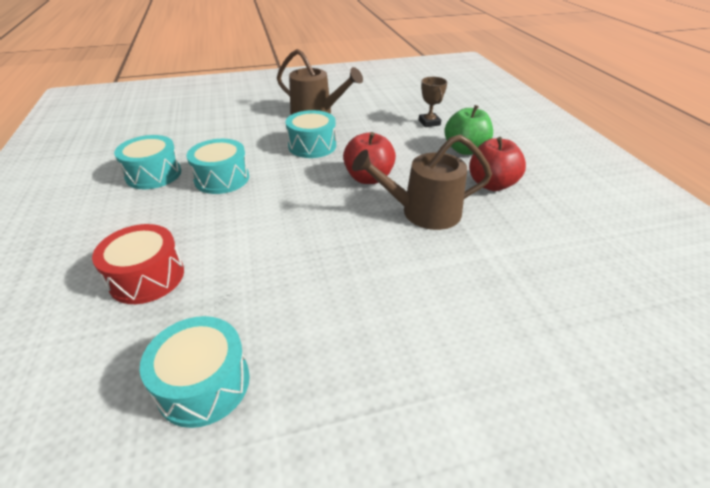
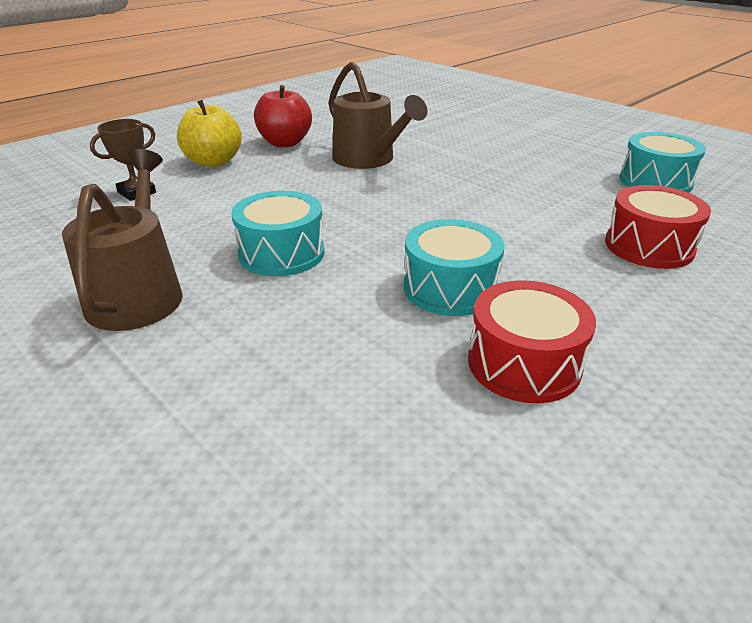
camera: 120 degrees left, 5 degrees down
(153, 174) = (524, 363): turquoise drum -> red drum
(368, 178) = (333, 194): red apple -> none
(465, 150) = (213, 162): green apple -> yellow apple

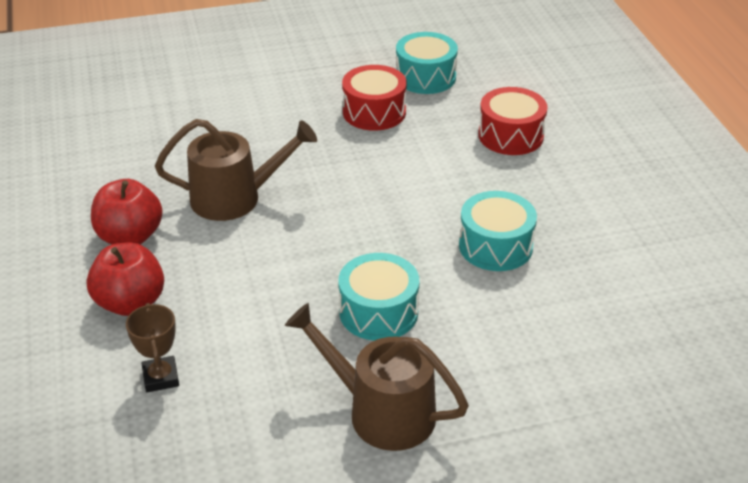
camera: 60 degrees left, 5 degrees up
(213, 162) = (130, 302): yellow apple -> red apple
(524, 363) = (595, 253): red drum -> red drum (374, 112)

